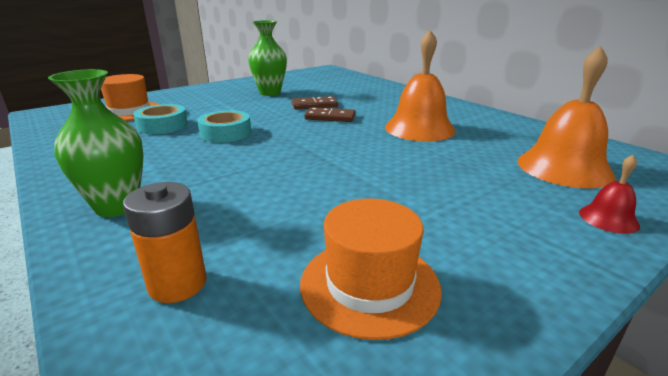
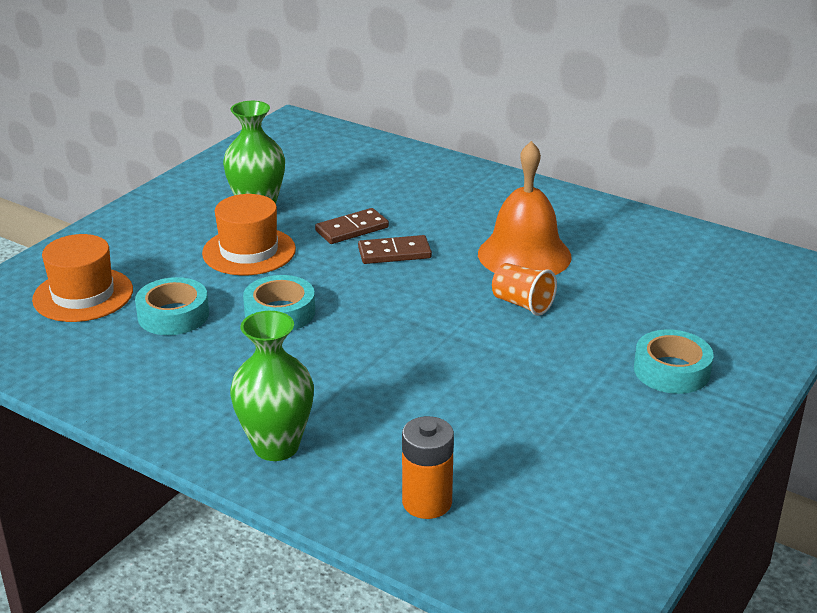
camera: 20 degrees left, 5 degrees up
(369, 285) = (582, 465): orange hat -> orange hat (249, 251)
(399, 152) = (522, 304): none -> orange cup
(512, 217) = (671, 370): none -> turquoise tape
(564, 167) = (705, 293): orange bell -> none
(608, 218) = (753, 354): red bell -> none

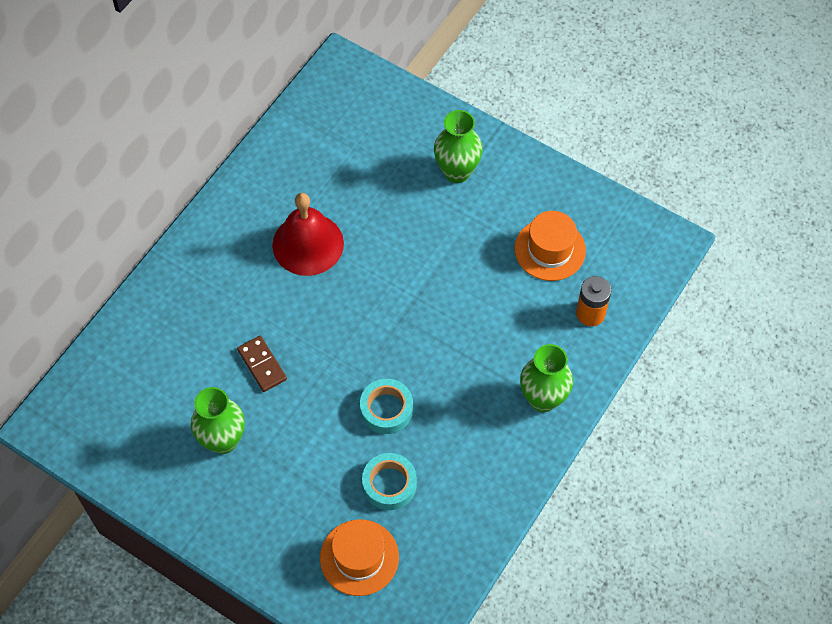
camera: 90 degrees left, 30 degrees up
(249, 251) = (295, 440): orange hat -> orange hat (550, 249)
(394, 253) = (302, 333): brown domino -> none
(522, 304) = (377, 250): orange cup -> none
(524, 255) = (308, 244): orange bell -> red bell
(671, 370) = (457, 172): turquoise tape -> green vase

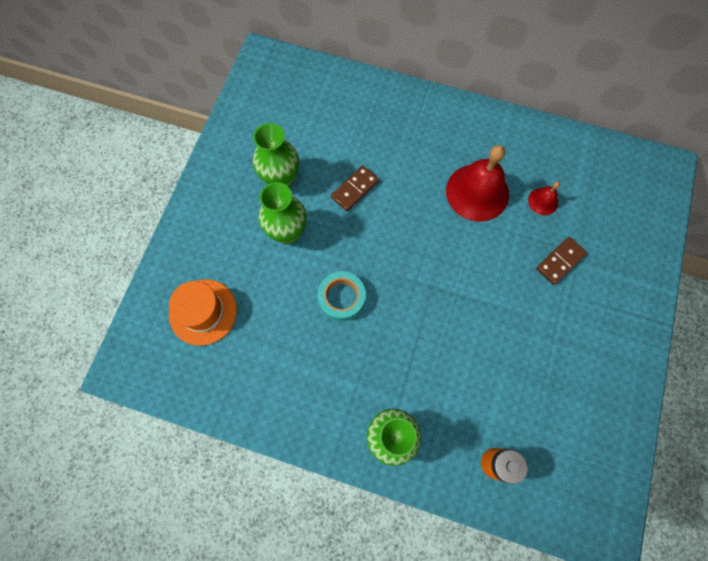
camera: 75 degrees right, 10 degrees up
(339, 186) = (543, 201): none -> red bell
(389, 484) = (273, 319): turquoise tape -> none
(410, 193) = (560, 261): none -> brown domino
(457, 172) = (600, 297): green vase -> green vase (287, 233)
(550, 249) = (550, 406): orange hat -> none

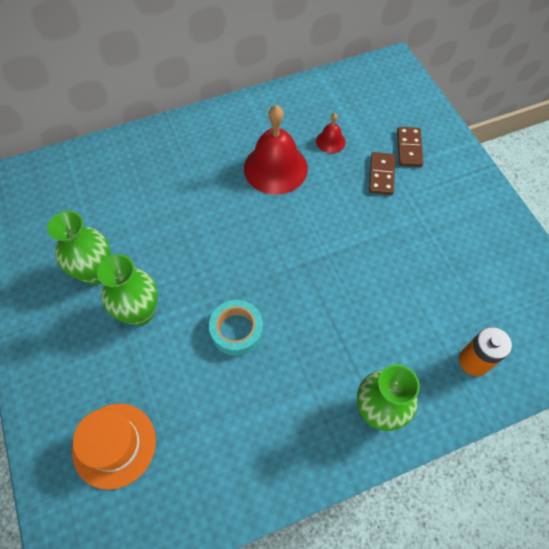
camera: 40 degrees left, 10 degrees down
(354, 189) = (171, 234): brown domino -> brown domino (409, 148)

